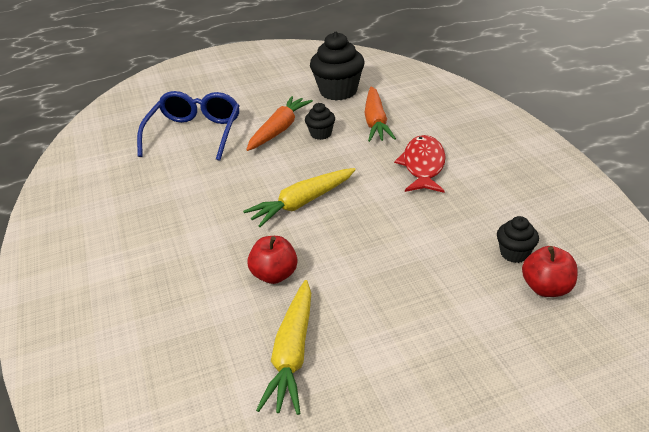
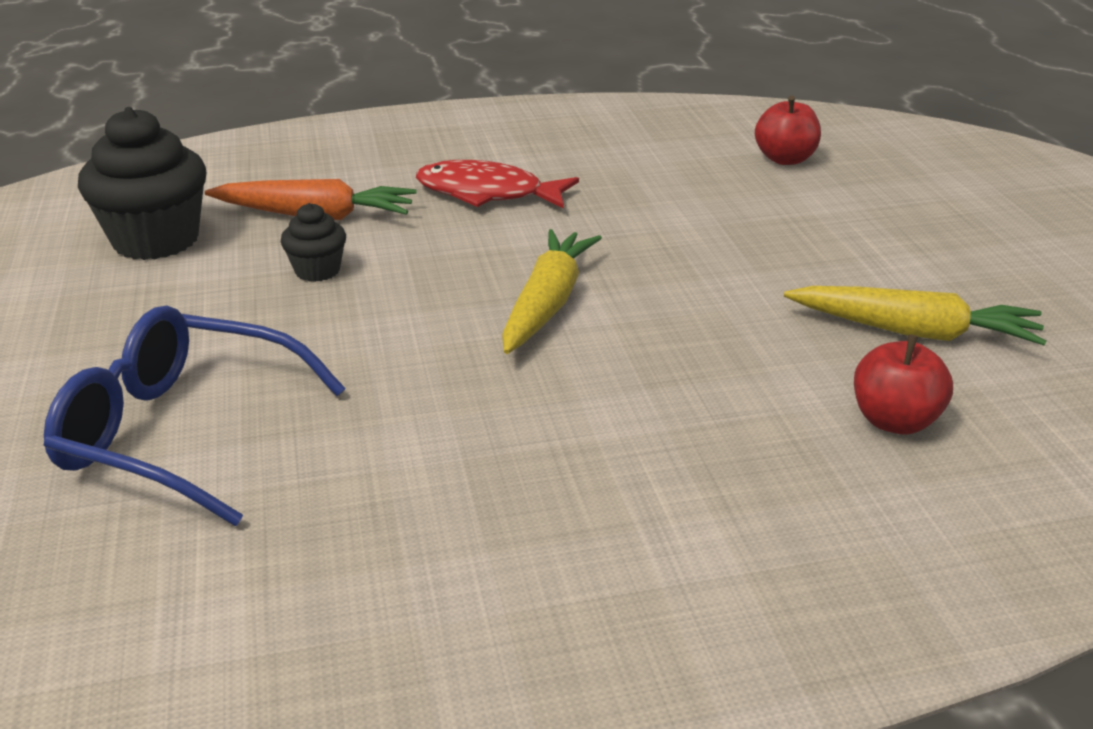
camera: 85 degrees left, 5 degrees down
(275, 275) = (741, 340): red apple -> red apple (894, 421)
(279, 130) = (261, 315): orange carrot -> none
(302, 203) = (547, 304): yellow carrot -> yellow carrot turned 135 degrees counterclockwise
(514, 253) = (719, 165): black cupcake -> none

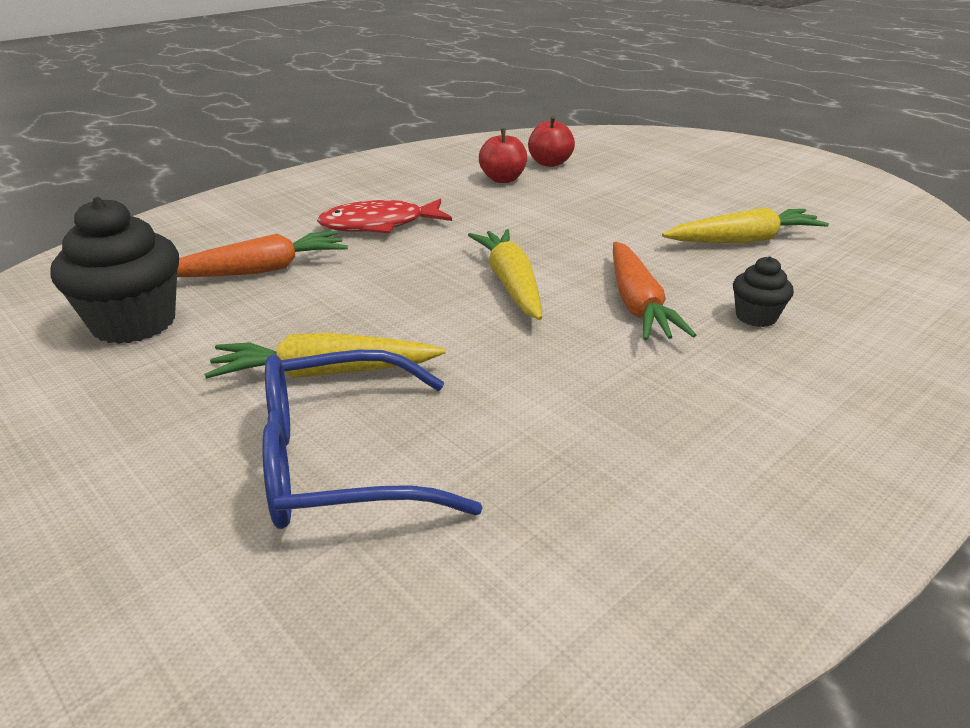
camera: 30 degrees left, 0 degrees up
(259, 342) = (324, 373): none -> yellow carrot
(317, 271) = (310, 308): black cupcake -> black cupcake (756, 317)
(662, 372) = (637, 304): none -> orange carrot
(894, 421) = (798, 291): red apple -> red apple (503, 179)

